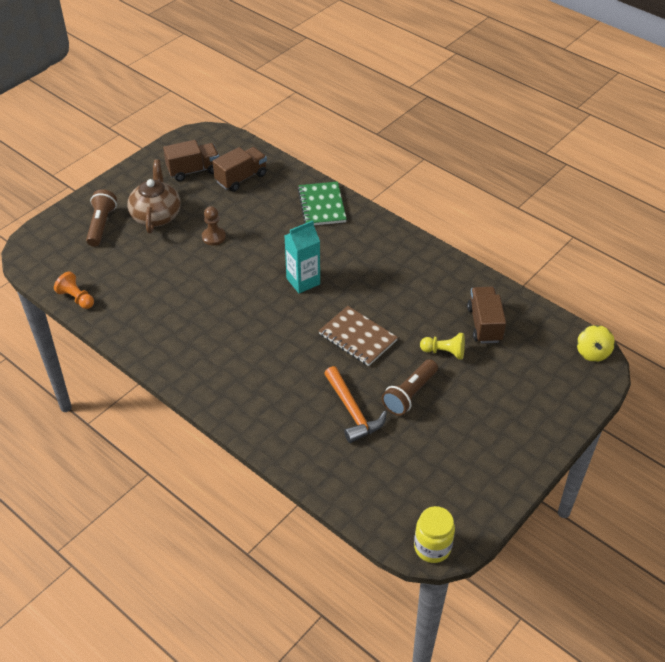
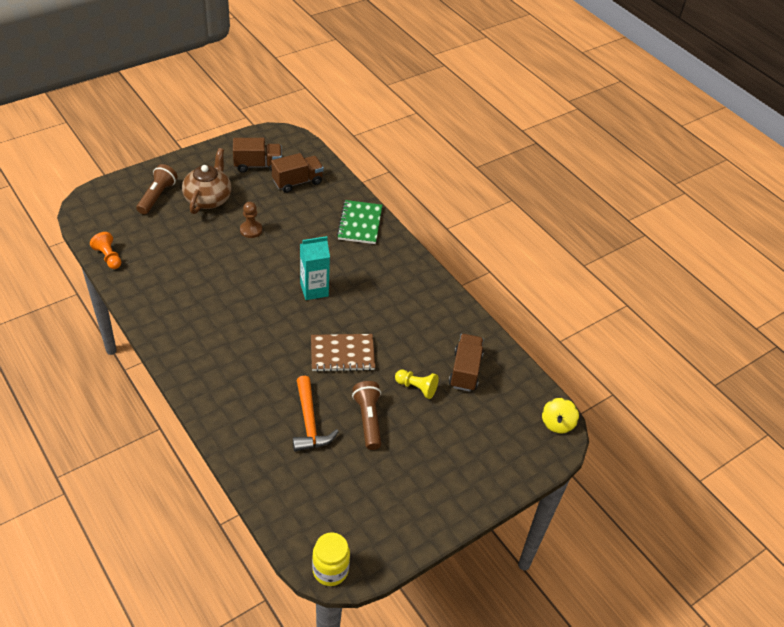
camera: 10 degrees right, 0 degrees up
(357, 337) = (342, 354): brown notebook -> brown notebook turned 60 degrees counterclockwise
(409, 394) = (368, 419): brown flashlight -> brown flashlight turned 120 degrees clockwise

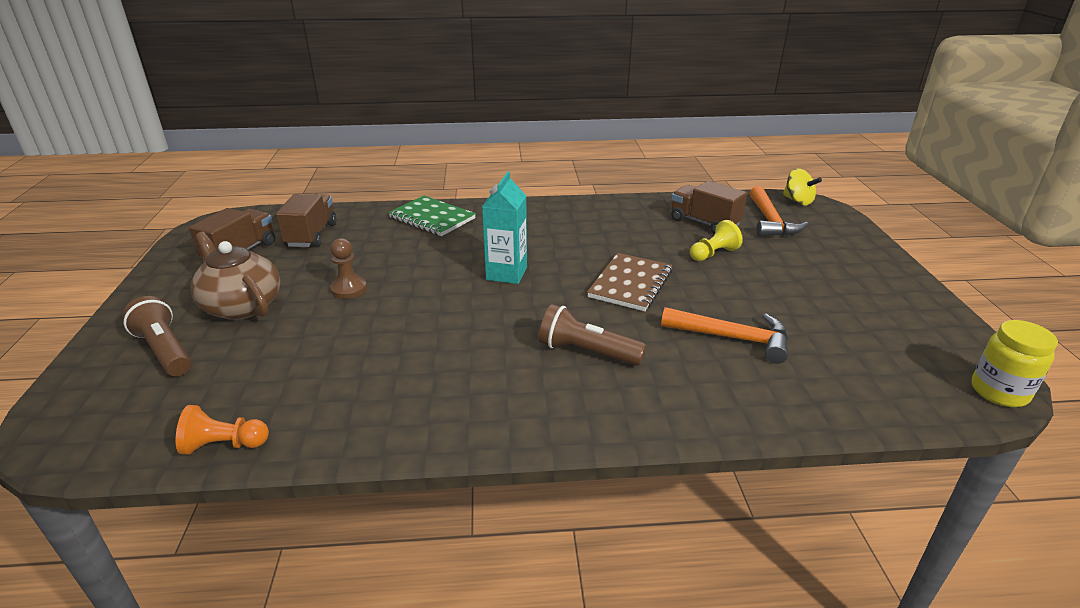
camera: 55 degrees left, 15 degrees down
(368, 419) = (747, 296): brown flashlight -> brown flashlight (586, 352)
(500, 411) = (770, 221): none -> orange hammer

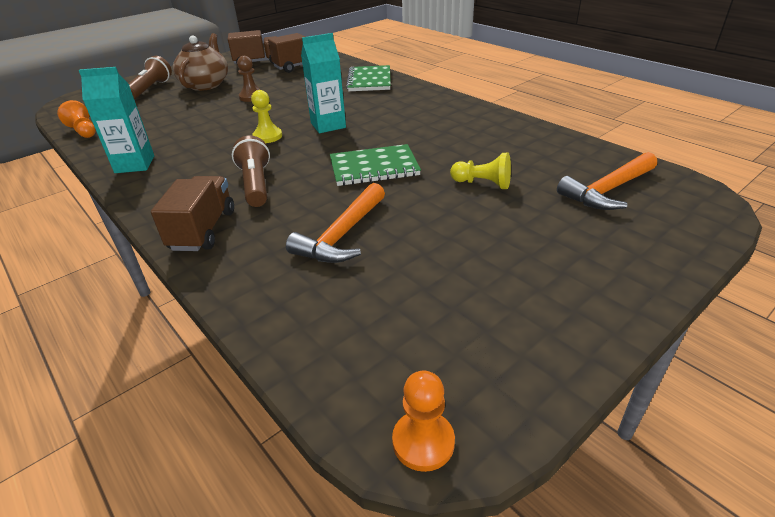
camera: 55 degrees right, 5 degrees up
(420, 420) = (135, 164): none -> turquoise carton
(481, 312) = (267, 136): none -> yellow pawn
(630, 284) = (374, 168): brown notebook -> green notebook
(704, 223) = (538, 162): brown truck -> brown truck (203, 230)
(733, 338) = (342, 235): orange hammer -> orange hammer turned 45 degrees clockwise
(797, 201) = (693, 191): yellow spinning top -> none
(999, 392) = (423, 442): yellow jar -> orange pawn

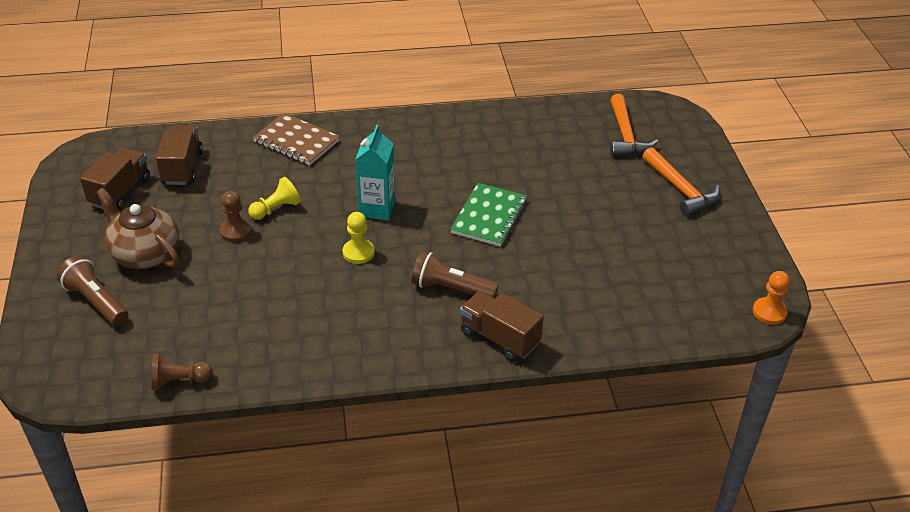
camera: 60 degrees left, 5 degrees up
(83, 131) = (179, 381): orange pawn -> brown pawn
(135, 164) = (324, 355): turquoise carton -> none
(342, 235) = (572, 271): orange hammer -> orange hammer (680, 189)
(369, 80) = (296, 141): green notebook -> brown notebook
(482, 184) = (566, 179): yellow pawn -> yellow pawn (276, 209)

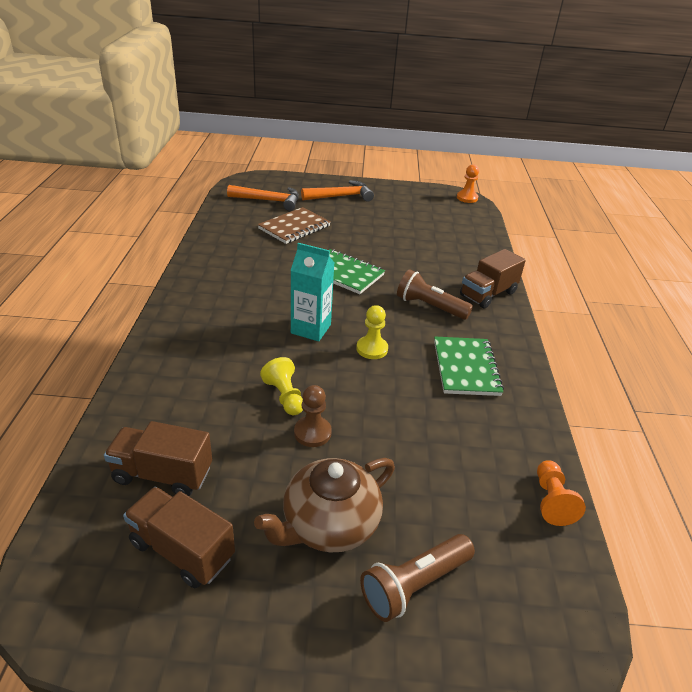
camera: 80 degrees left, 5 degrees down
(179, 381) = (551, 501): brown pawn -> orange pawn
(296, 141) = (169, 367): brown notebook -> brown notebook (294, 227)
(348, 322) = (466, 368): none -> green notebook
(450, 289) = (429, 306): brown flashlight -> brown flashlight turned 90 degrees clockwise

